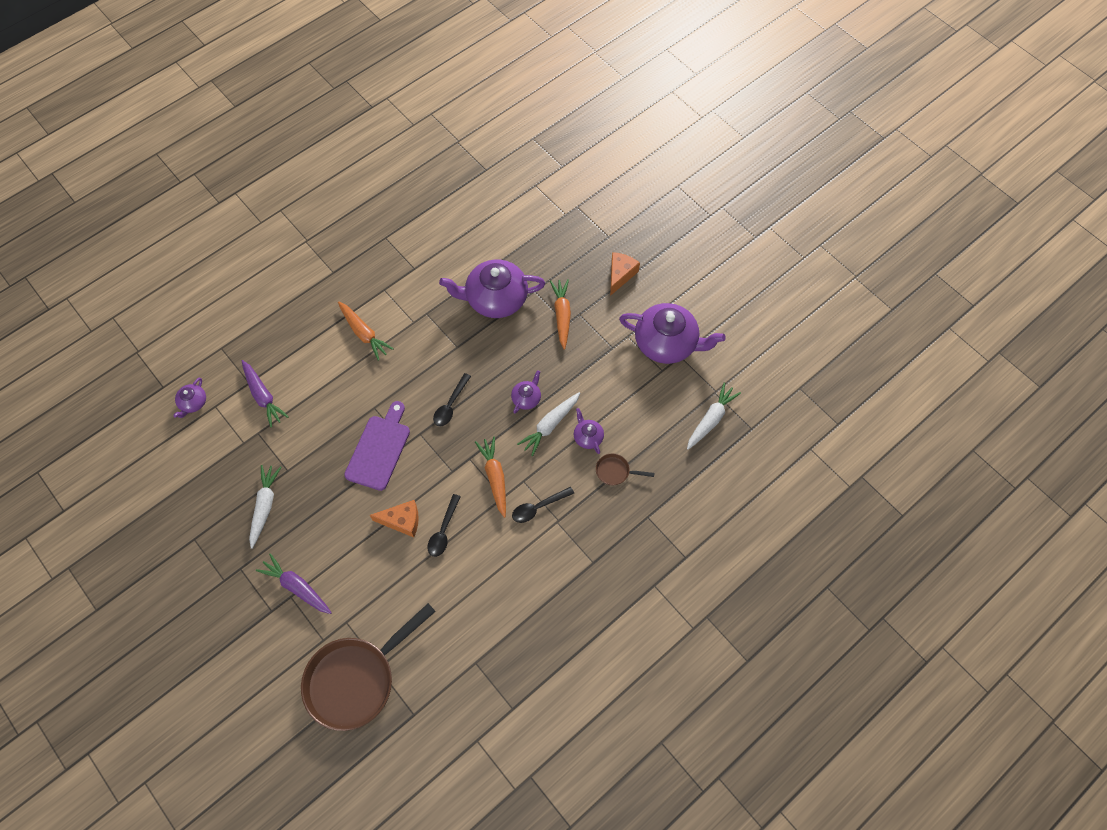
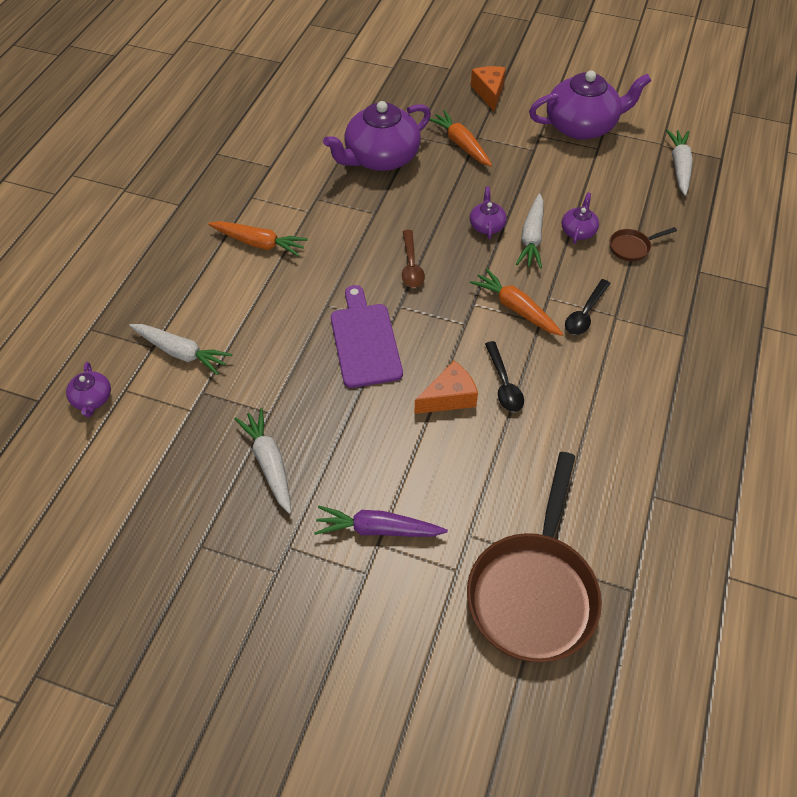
camera: 30 degrees left, 10 degrees down
(263, 396) = (181, 352): purple carrot -> white carrot
(450, 405) = (411, 266): black spoon -> brown spoon
(588, 437) = (578, 231): purple teapot -> purple teapot turned 75 degrees clockwise

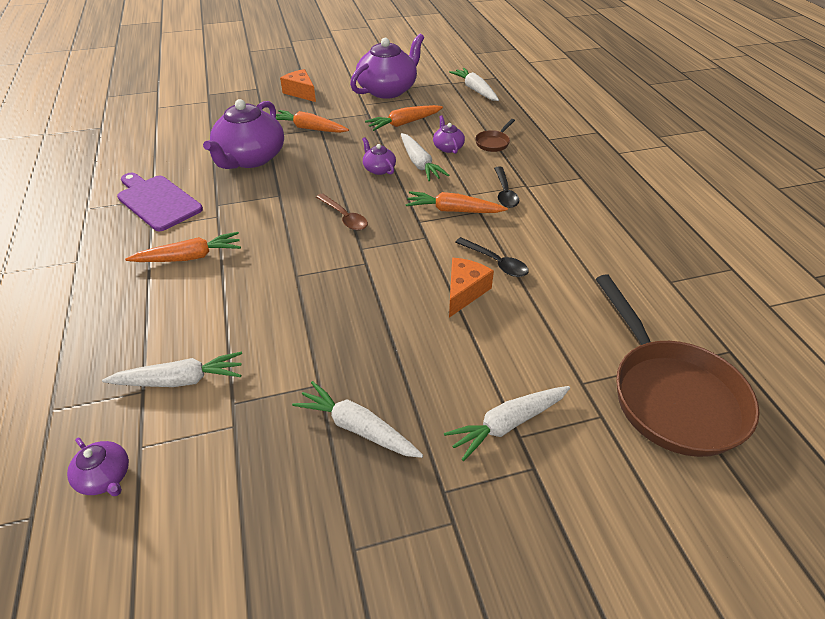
camera: 35 degrees left, 10 degrees down
(365, 341) = (356, 286): purple cutting board -> purple cutting board (157, 201)
(378, 529) = (508, 424): purple carrot -> white carrot
(560, 179) = (404, 123): none -> orange carrot

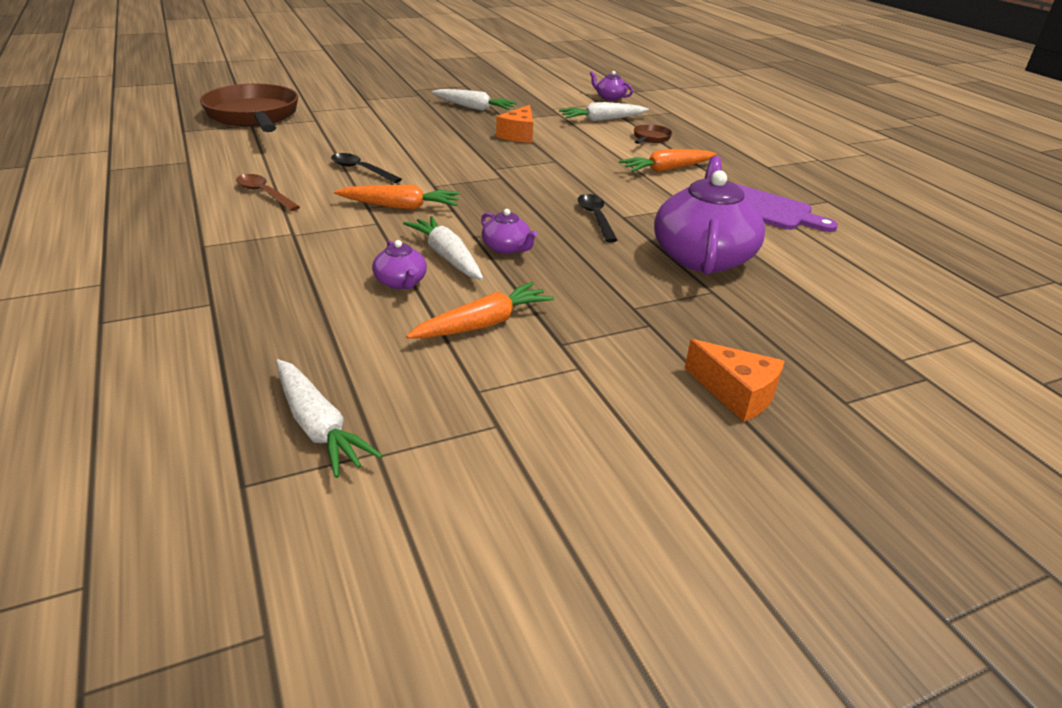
camera: 170 degrees right, 10 degrees down
(309, 128) = (651, 306): orange carrot -> none
(344, 217) = (531, 199): brown spoon -> brown spoon (264, 194)
(388, 90) = (539, 414): purple teapot -> none
(464, 292) = (396, 154): orange cheese -> orange cheese (519, 135)
(493, 143) = (318, 292): brown pan -> brown pan (650, 138)
(505, 193) = (327, 225): black spoon -> black spoon (595, 218)
(508, 424) = (376, 109): white carrot -> none

